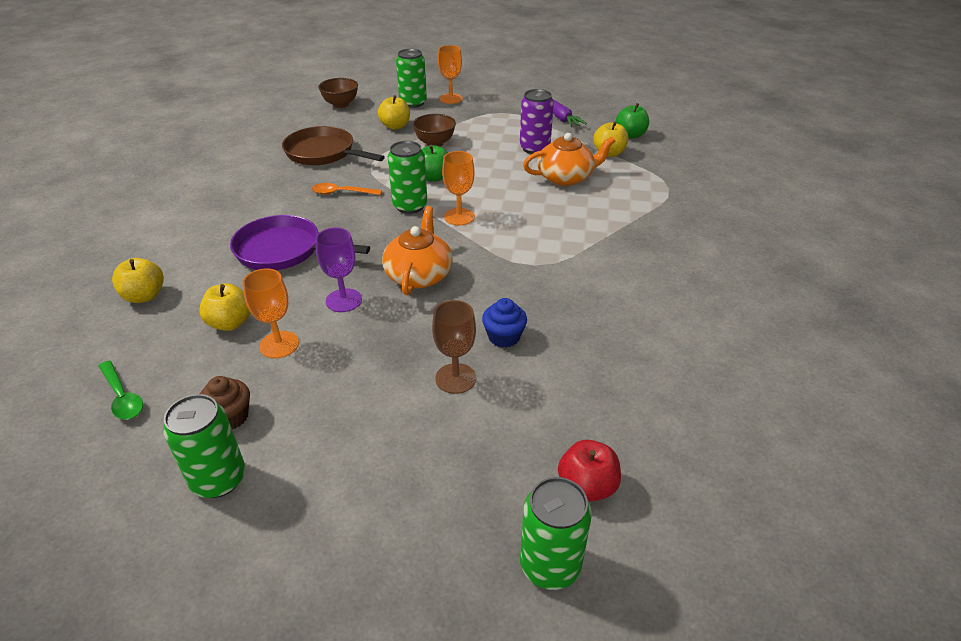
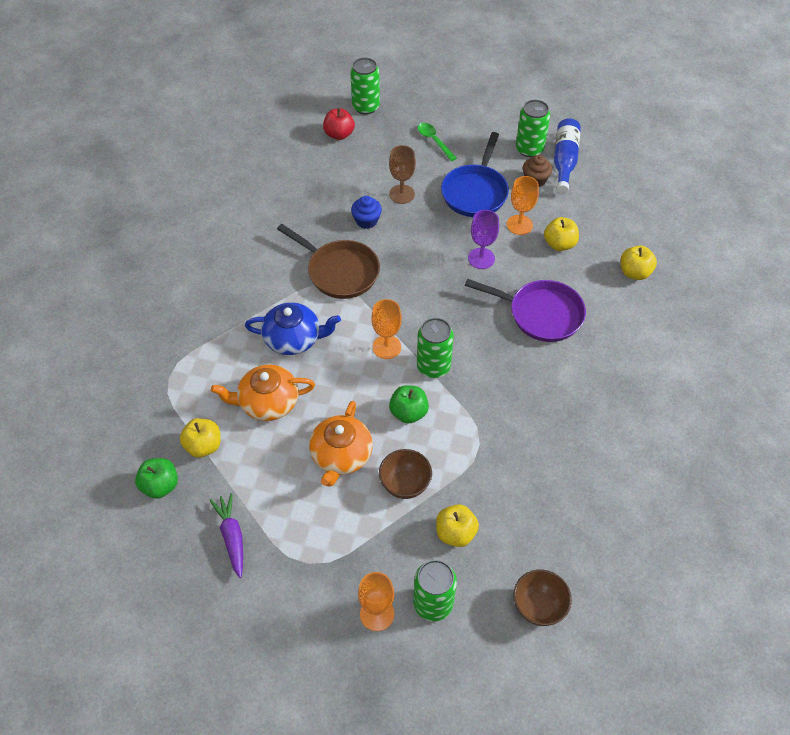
camera: 175 degrees left, 15 degrees up
(122, 397) = (606, 196): green spoon -> green spoon (434, 141)
(161, 458) = (564, 161): none -> blue bottle
(323, 153) = (537, 472): brown pan -> brown pan (339, 271)
(336, 390) = (475, 192): none -> blue pan
(341, 193) = (503, 392): orange spoon -> none
(419, 275) = (424, 279): orange teapot -> orange teapot (341, 456)
(534, 148) = (287, 463): purple can -> none
(559, 218) = (294, 339): none -> blue teapot

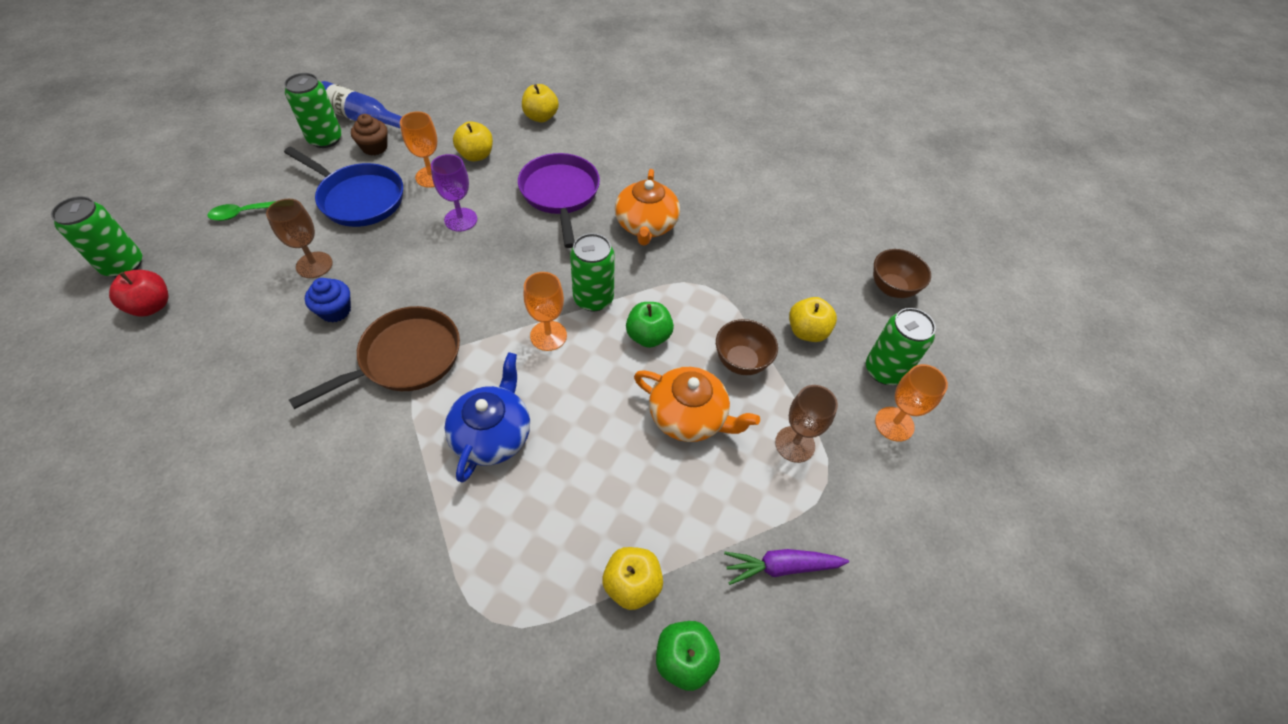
camera: 80 degrees left, 0 degrees up
(267, 402) = (585, 486): orange teapot -> orange teapot (646, 225)
(336, 535) = (795, 444): none -> brown goblet
(540, 314) = (560, 194): purple pan -> purple pan turned 45 degrees counterclockwise

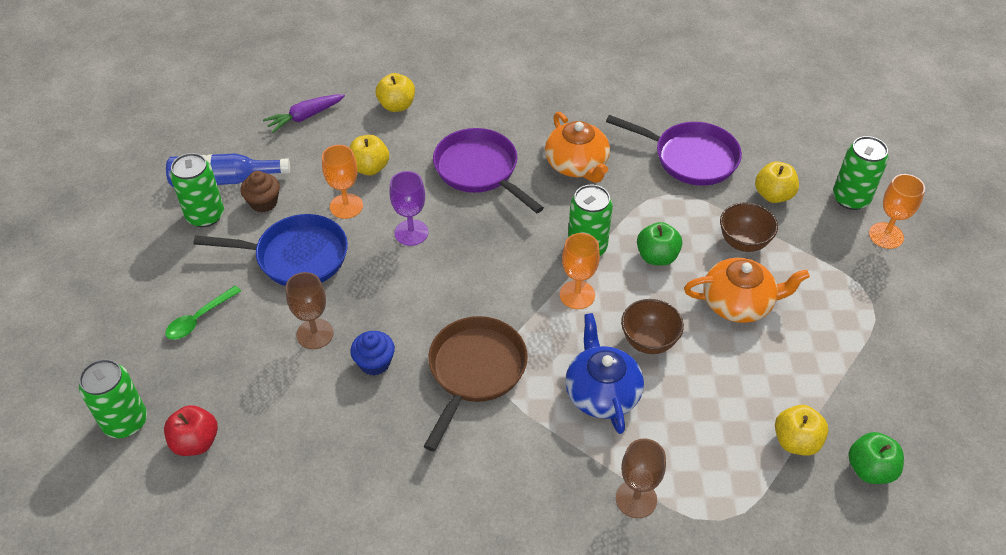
camera: 25 degrees left, 5 degrees down
(754, 263) = (690, 157): none -> purple pan
(781, 567) = (885, 375): purple carrot -> purple carrot (305, 117)
(795, 444) = (829, 285): brown goblet -> brown goblet (636, 499)
(891, 288) = (809, 131): brown bowl -> brown bowl (648, 341)

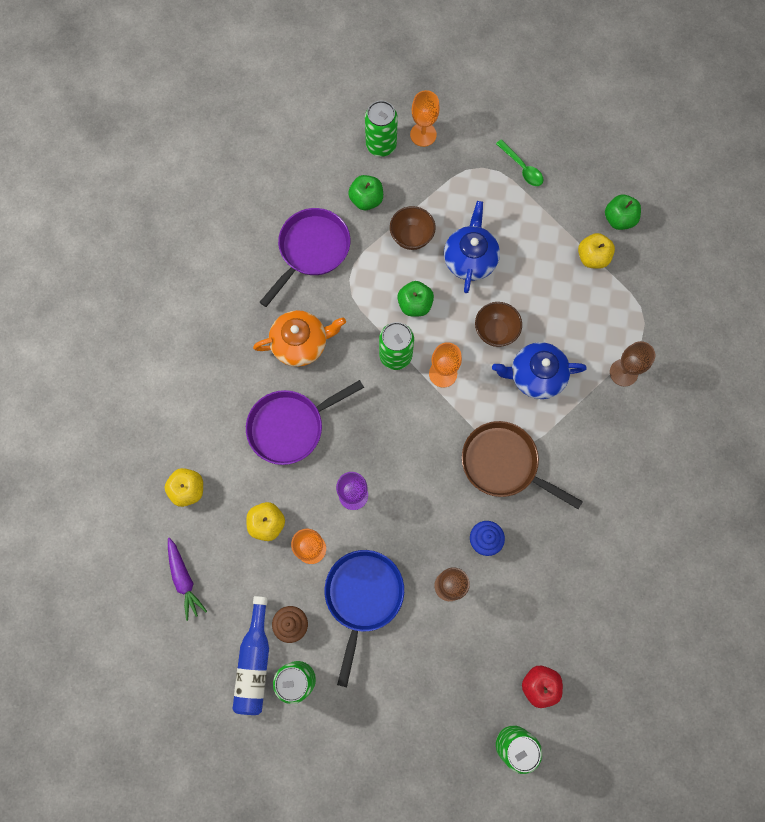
camera: 80 degrees left, 25 degrees up
(199, 319) = (418, 684): green spoon -> green spoon (522, 168)
(738, 303) = (470, 258): orange teapot -> blue teapot
(773, 195) = (366, 200): yellow apple -> green apple

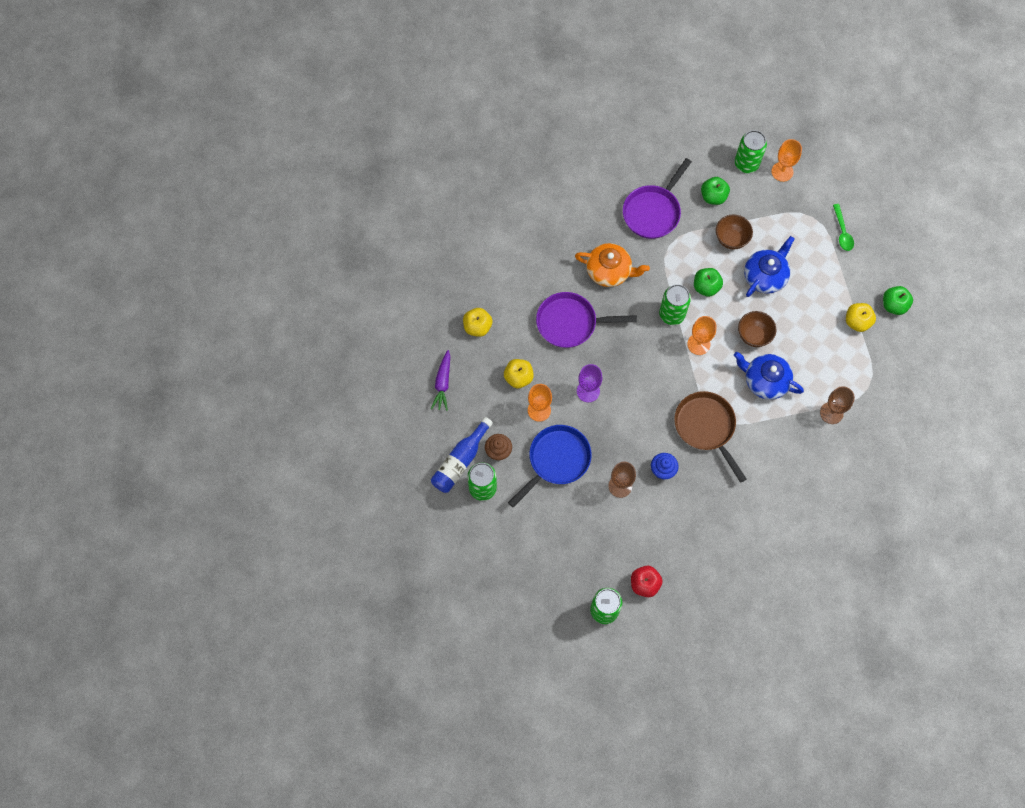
camera: 30 degrees right, 5 degrees down
(311, 250) = (653, 211): purple pan -> purple pan turned 150 degrees clockwise

